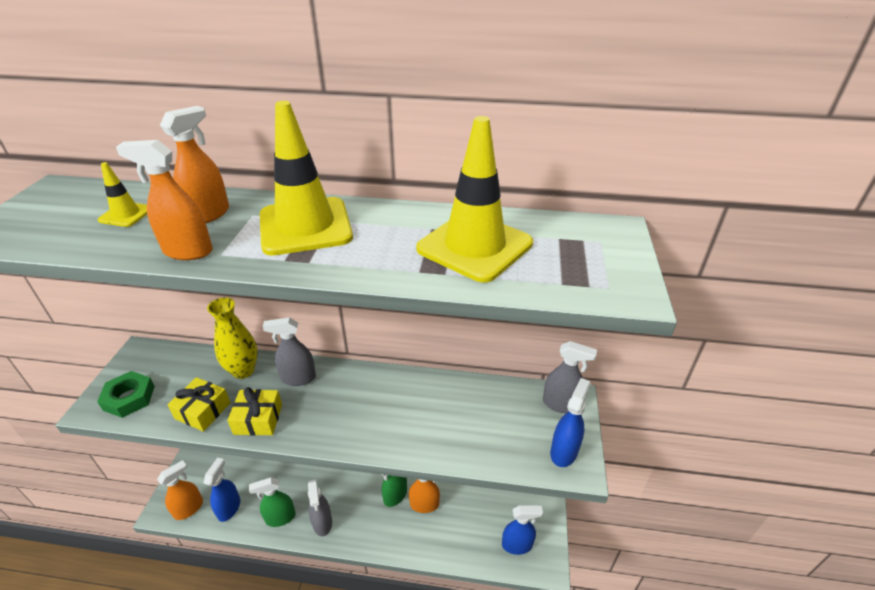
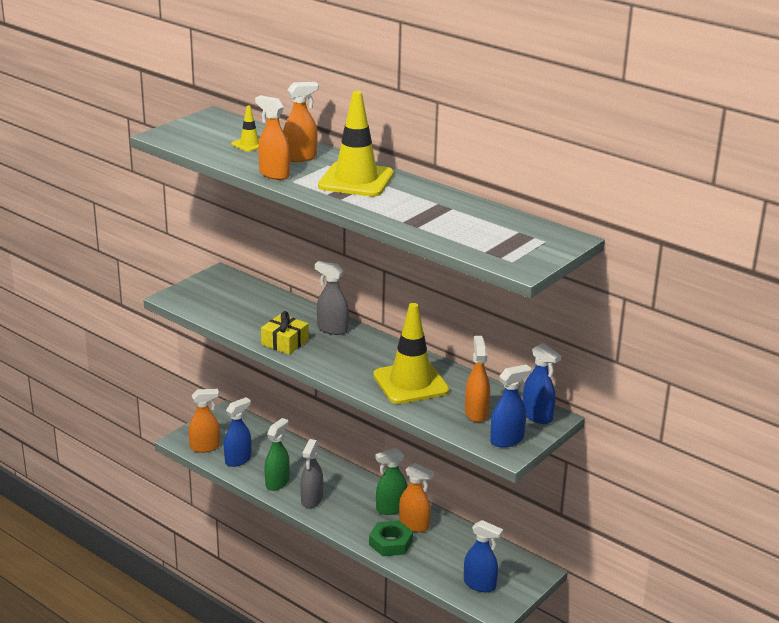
camera: 30 degrees right, 10 degrees down
(129, 398) = (200, 300): green nut -> green nut (390, 543)
(203, 411) = (248, 324): yellow gift -> none
(243, 371) = (292, 311): yellow vase -> none
(280, 518) = (277, 482): green spray bottle -> green spray bottle turned 105 degrees clockwise
(474, 246) = (454, 220): yellow traffic cone -> yellow traffic cone (410, 383)
(508, 428) = (476, 413): none -> orange spray bottle
(561, 404) = (537, 416): grey spray bottle -> blue spray bottle

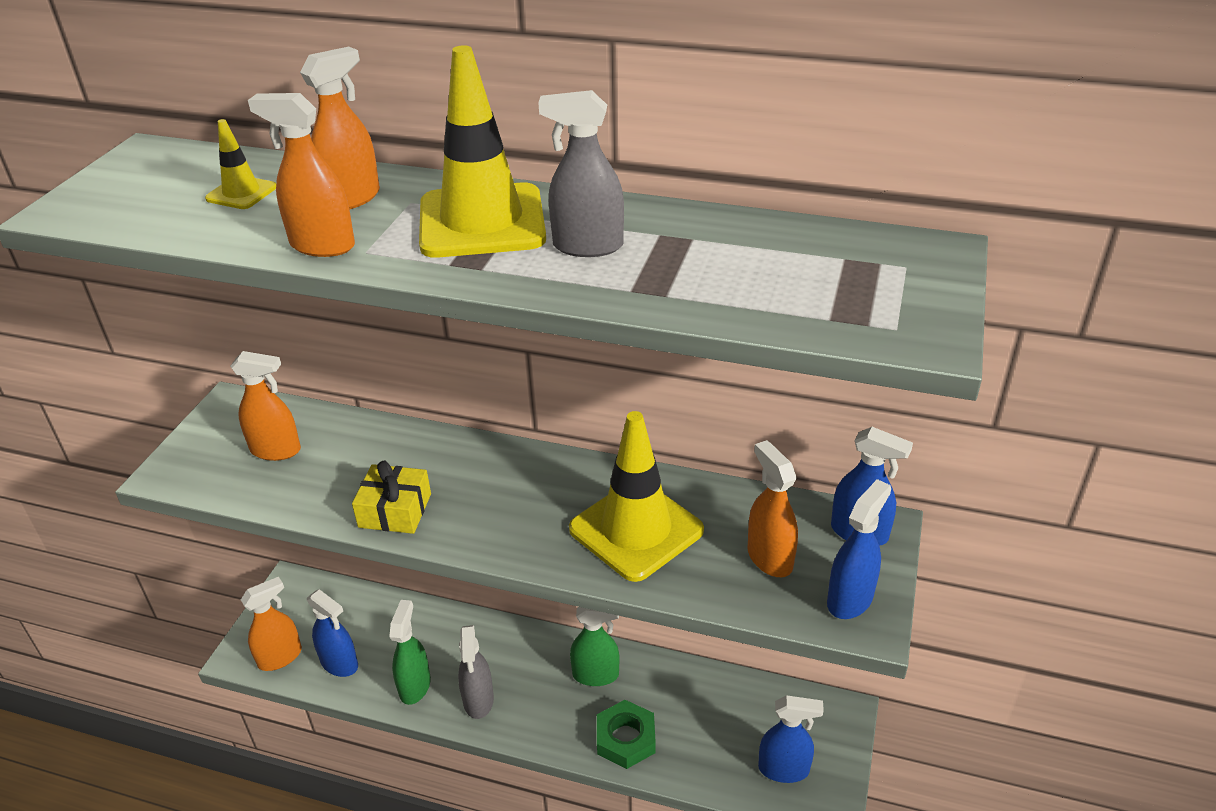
camera: 20 degrees left, 10 degrees up
(238, 460) = (339, 663): blue spray bottle -> blue spray bottle turned 105 degrees clockwise
(332, 329) = (457, 460): grey spray bottle -> grey spray bottle (587, 246)
(391, 508) = (596, 675): green spray bottle -> green spray bottle turned 135 degrees counterclockwise
(414, 525) = (642, 693): orange spray bottle -> orange spray bottle (276, 450)

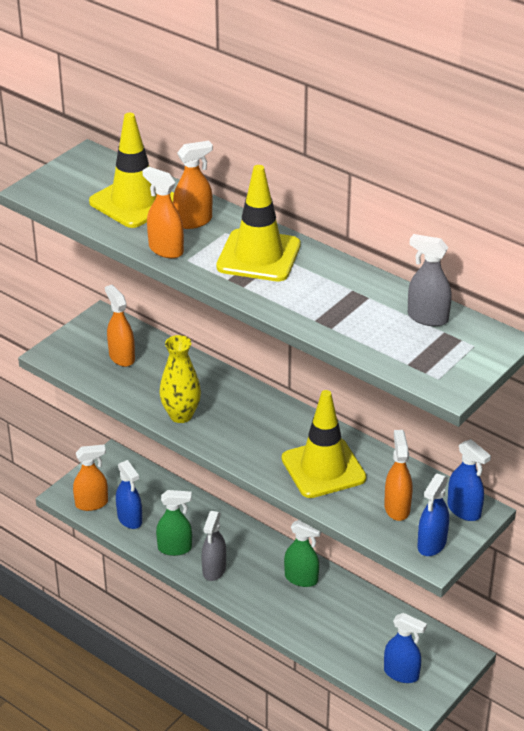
camera: 20 degrees right, 0 degrees up
(241, 193) = (134, 202): yellow traffic cone -> yellow traffic cone, size x2.15
(276, 450) = (121, 357): orange spray bottle -> orange spray bottle turned 150 degrees counterclockwise
(395, 510) = (181, 415): yellow gift -> yellow vase
(415, 686) = (175, 548): green spray bottle -> green spray bottle turned 60 degrees clockwise
(587, 246) = (307, 287): grey spray bottle -> grey spray bottle (427, 318)
(626, 738) = (303, 623): green nut -> none
(850, 599) = (431, 544): blue spray bottle -> blue spray bottle turned 150 degrees clockwise

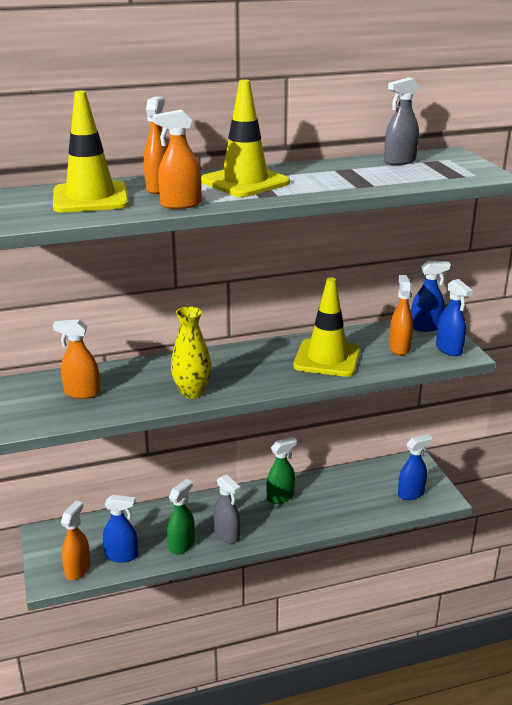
camera: 55 degrees left, 10 degrees down
(397, 508) = (399, 348): orange spray bottle -> orange spray bottle turned 60 degrees clockwise

